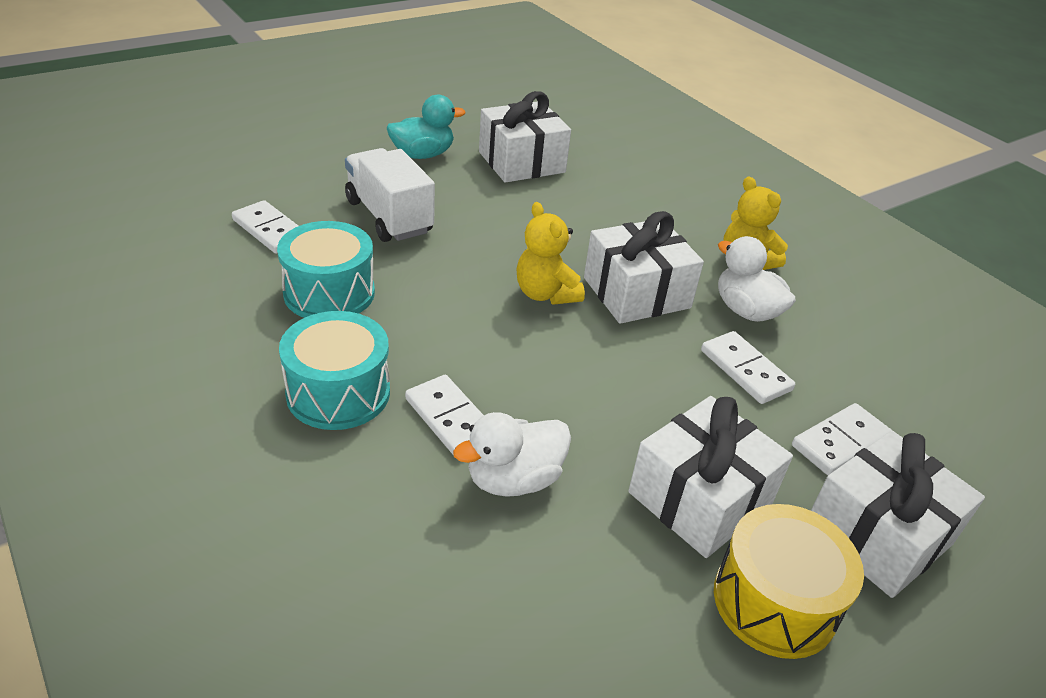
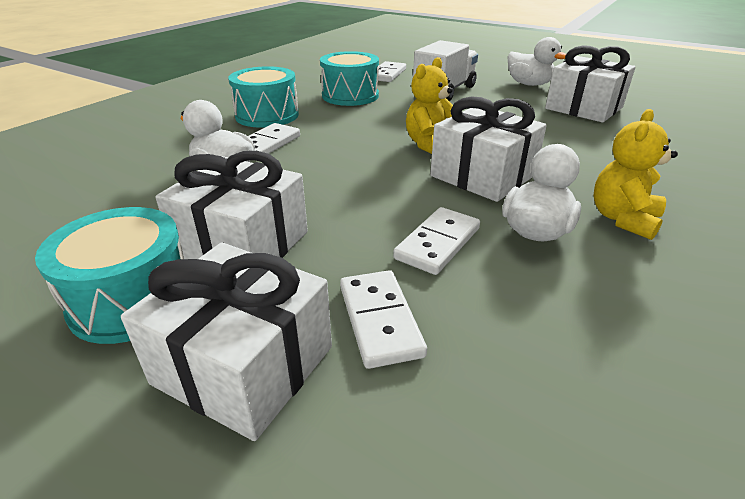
camera: 70 degrees right, 5 degrees down
(422, 155) = (529, 84): turquoise duck -> white duck
(774, 601) = (132, 300): yellow drum -> turquoise drum
(840, 442) = (379, 320): white domino -> white domino turned 45 degrees clockwise

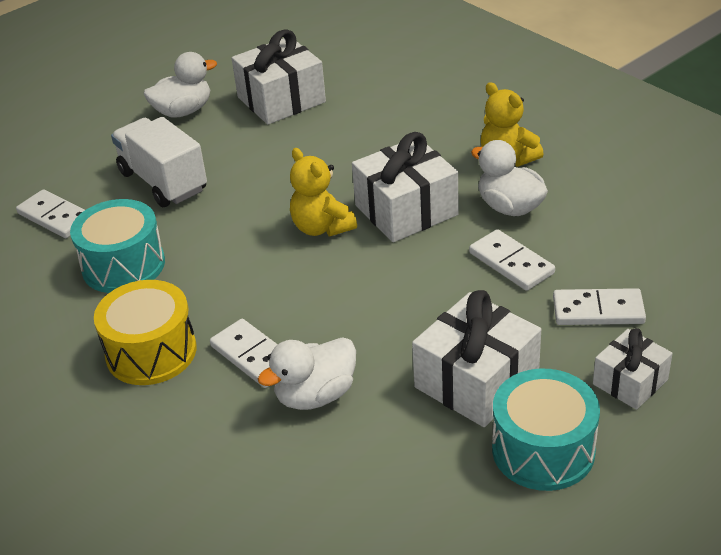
camera: 70 degrees left, 5 degrees up
(244, 365) = (630, 382): white gift -> white gift, size x0.59
(267, 115) = (151, 352): turquoise drum -> yellow drum

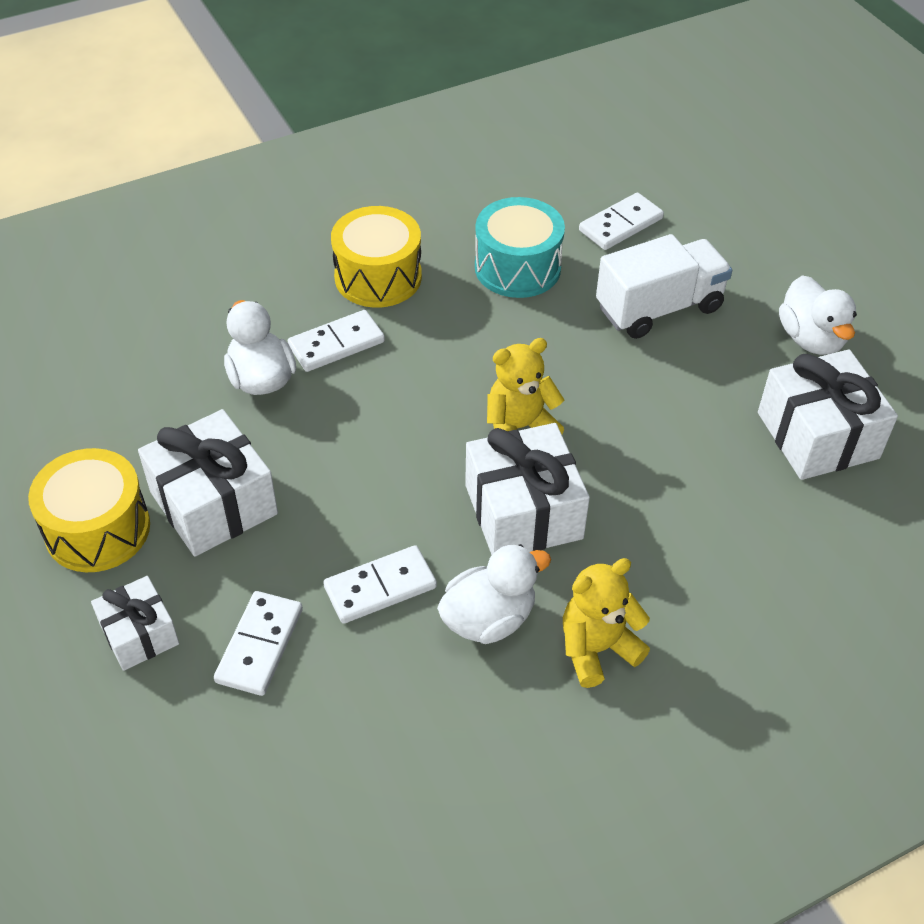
camera: 100 degrees right, 10 degrees up
(543, 450) = (97, 529): turquoise drum -> yellow drum

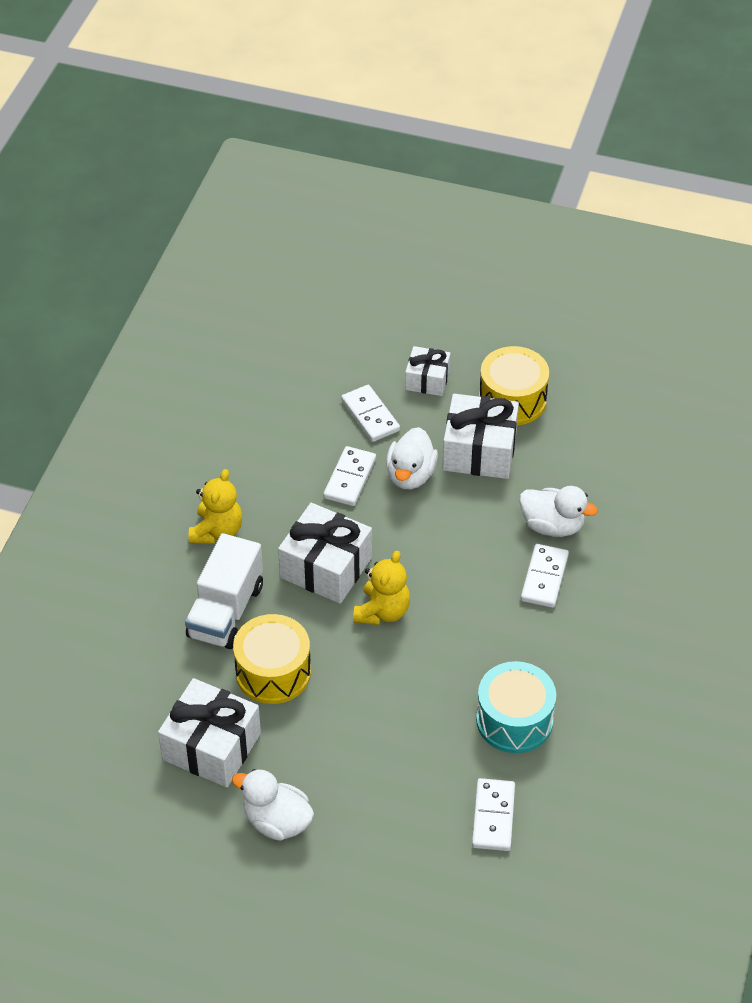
camera: 135 degrees right, 0 degrees up
(378, 277) = (584, 640): yellow drum -> yellow drum (273, 672)
(489, 619) = (282, 505): white duck -> white duck (410, 475)
(659, 308) = (394, 764): white truck -> white truck (226, 611)

